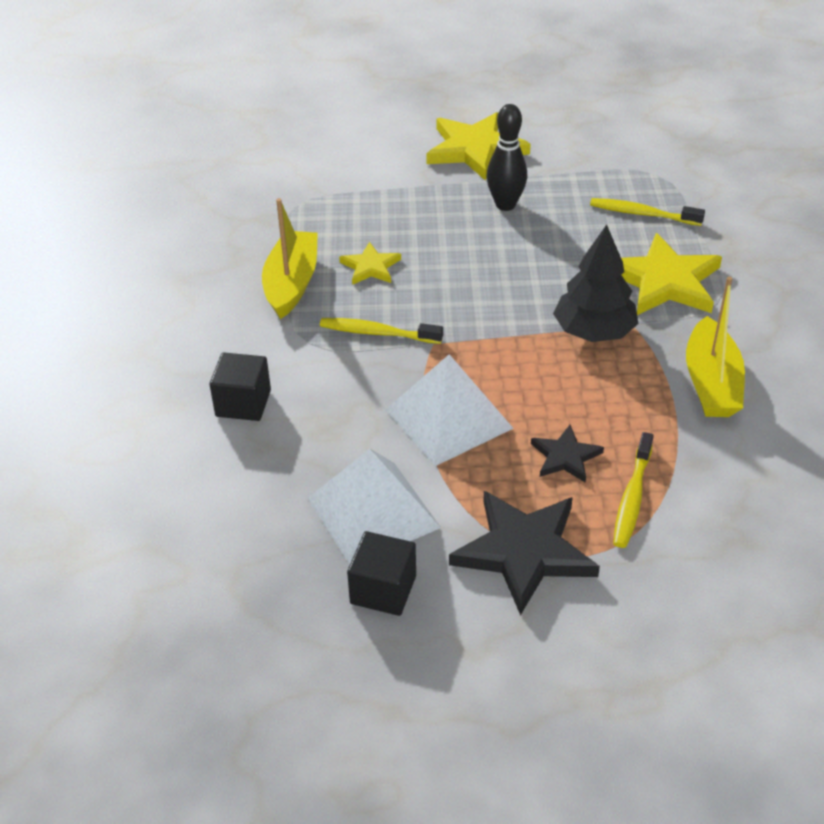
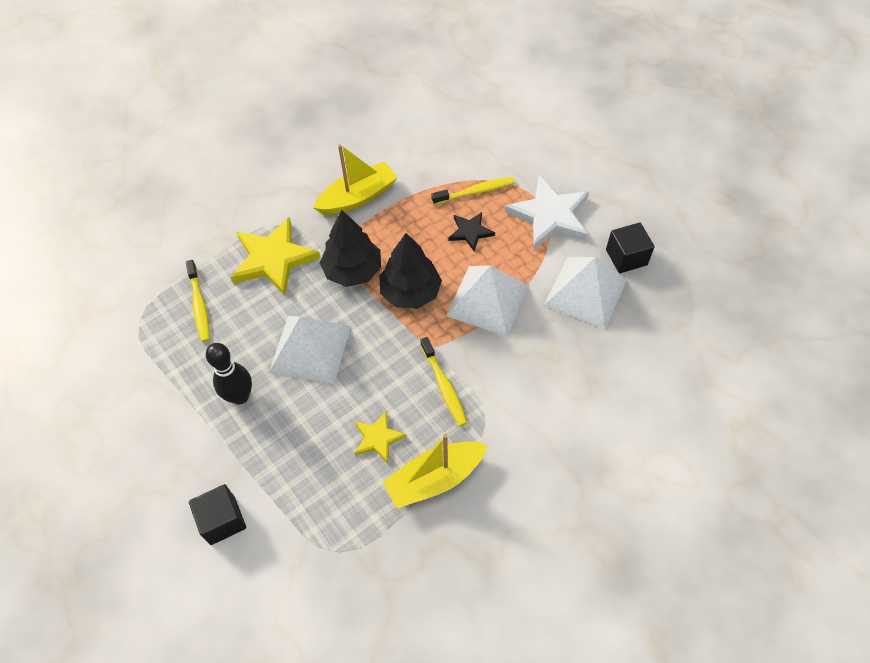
camera: 125 degrees left, 15 degrees up
(243, 403) = (569, 417): black cube -> black cube (222, 520)
(475, 149) = (169, 464): yellow star -> none
(516, 264) = (310, 349): none -> white pyramid
(520, 362) = (410, 292): none -> black tree
(524, 552) = (550, 215): black star -> white star

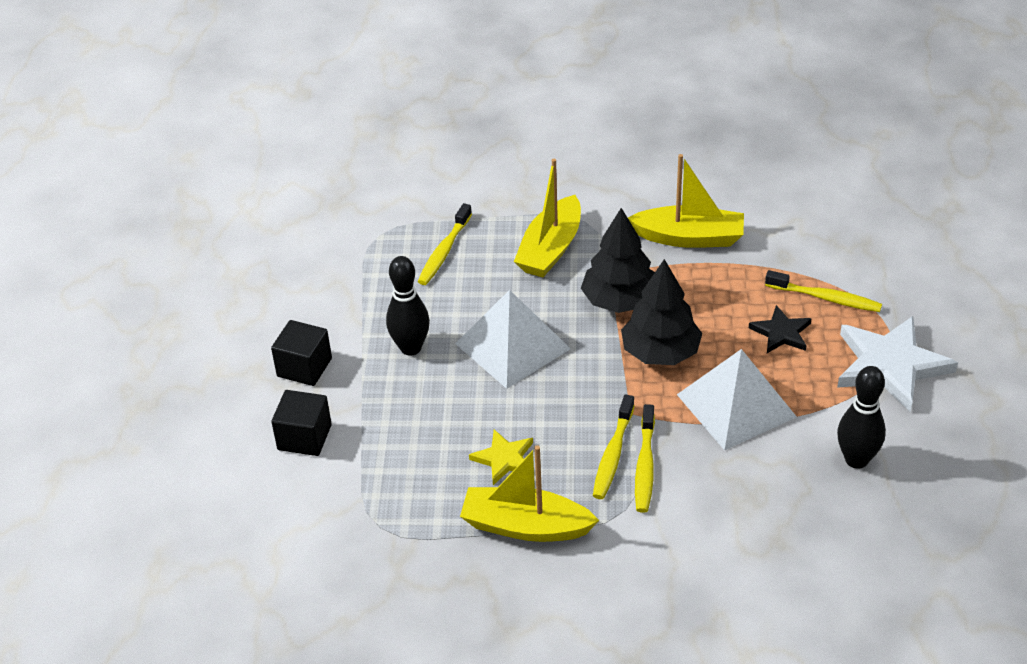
camera: 40 degrees right, 15 degrees down
(273, 259) = (550, 249): yellow star -> yellow boat
(470, 380) = (645, 466): none -> yellow toothbrush
(585, 292) = (856, 460): white pyramid -> black bowling pin
(626, 257) = (942, 454): black cube -> black cube (304, 367)

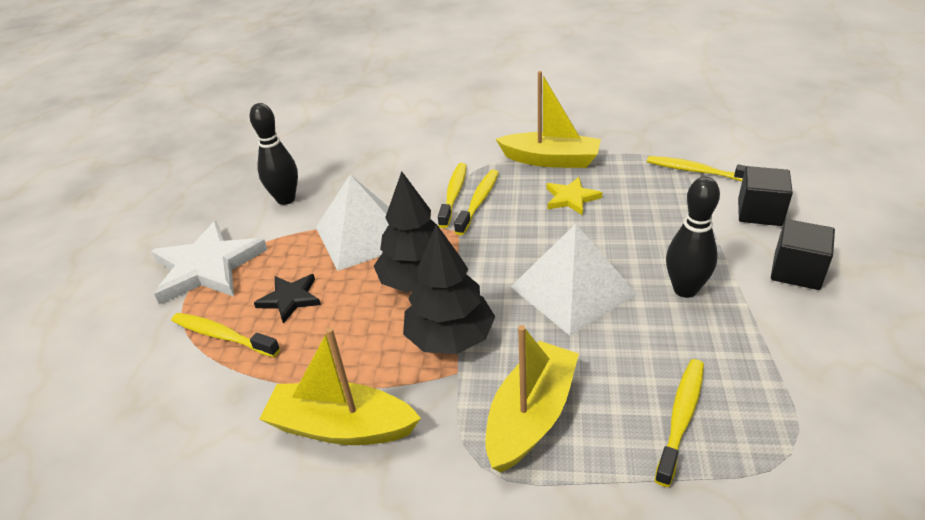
camera: 175 degrees left, 5 degrees down
(348, 502) = (696, 171): none -> yellow toothbrush

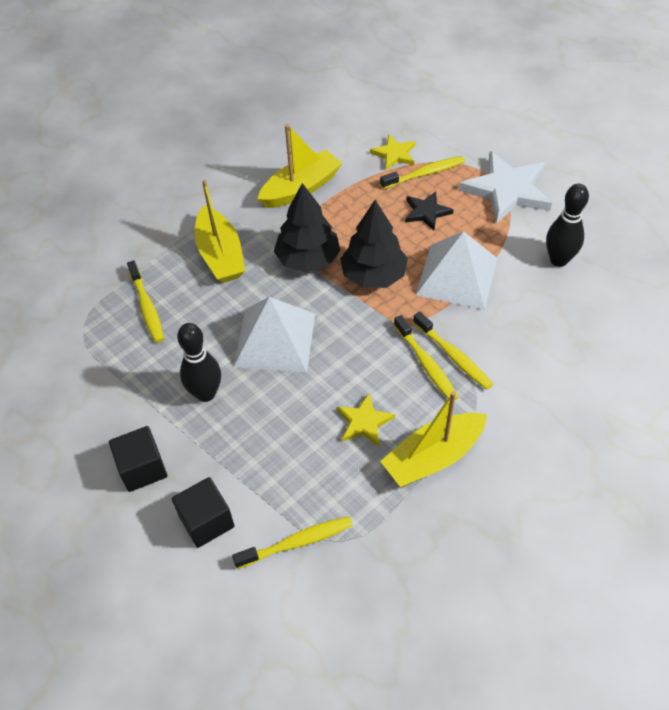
camera: 130 degrees right, 15 degrees up
(201, 382) = (394, 154): none -> yellow star

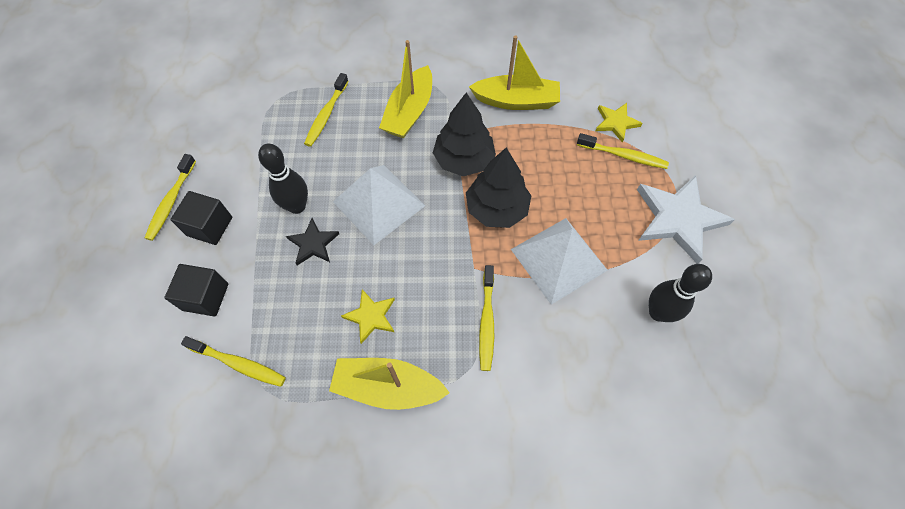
camera: 40 degrees right, 10 degrees up
(426, 212) = (591, 188): black star -> black star (313, 243)
(426, 364) = (460, 310): yellow toothbrush -> yellow toothbrush (171, 202)

